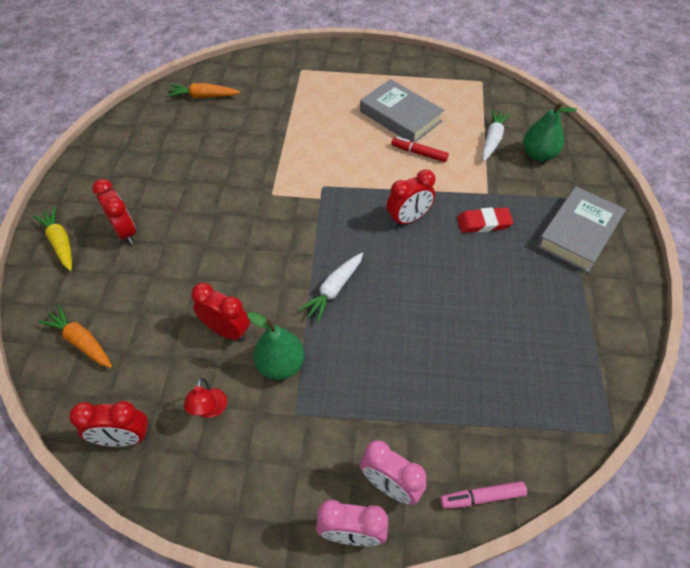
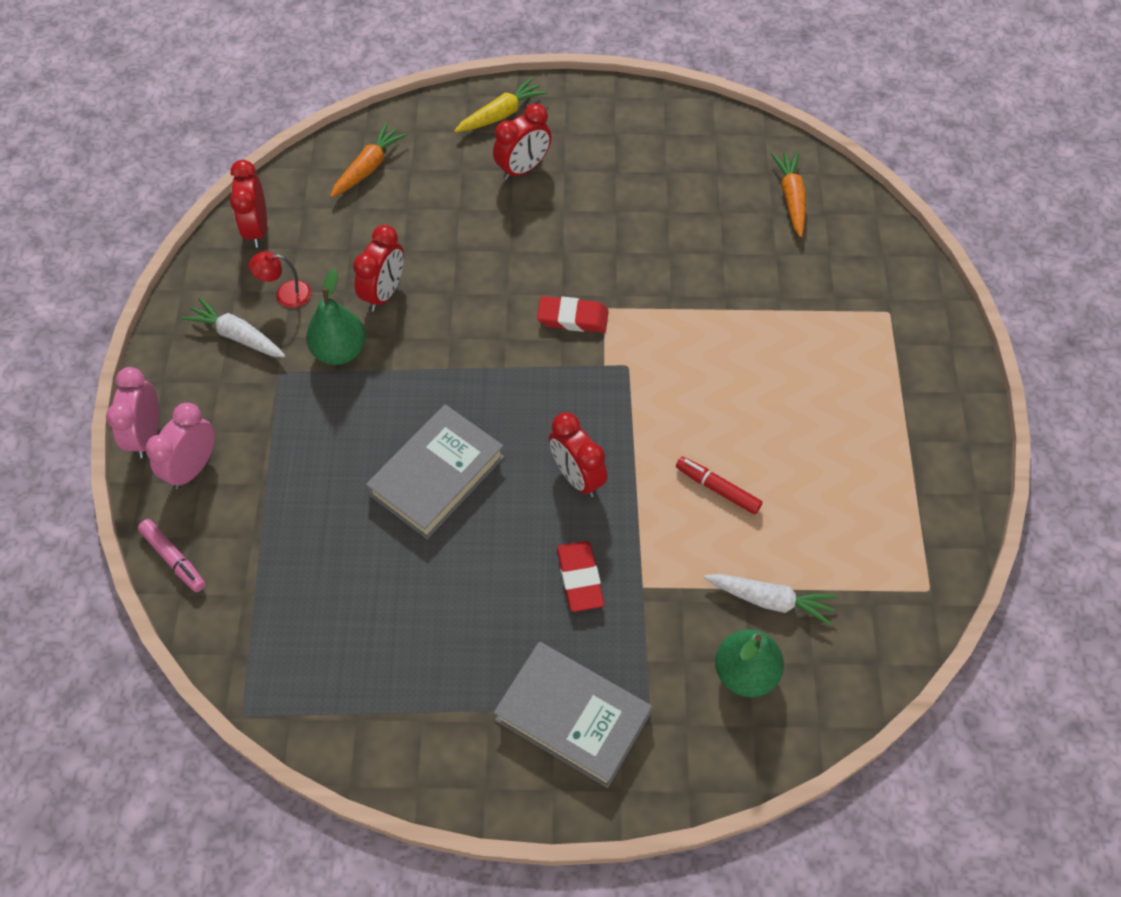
camera: 85 degrees right, 5 degrees up
(277, 212) = (572, 318): none -> red eraser
(334, 289) = (448, 395): white carrot -> white carrot (238, 336)
(400, 116) = (801, 460): grey book -> grey book (437, 476)
(419, 153) = (717, 488): red marker -> red marker turned 75 degrees counterclockwise
(482, 497) = (174, 559): pink marker -> pink marker turned 150 degrees clockwise

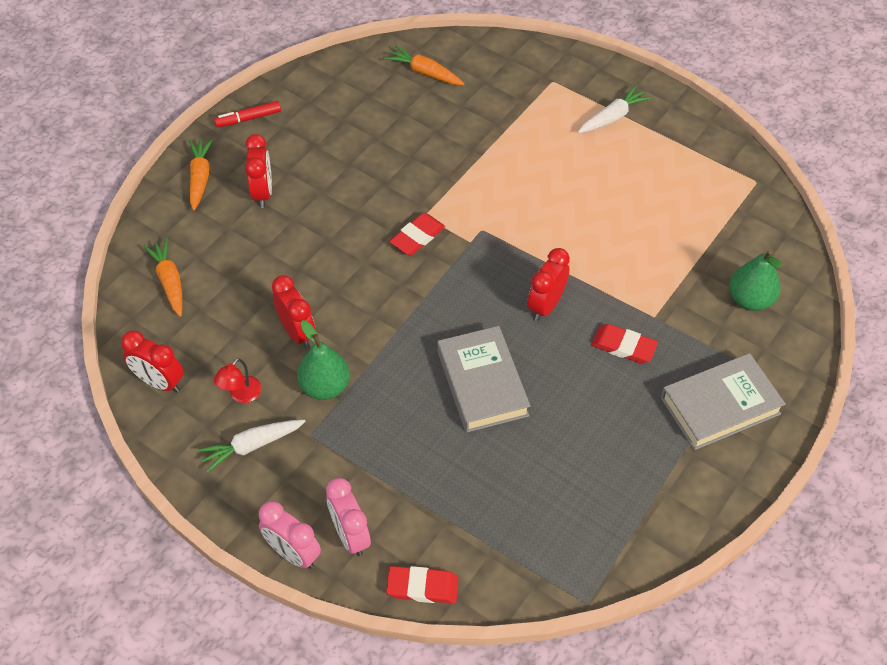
camera: 55 degrees left, 5 degrees down
(174, 559) = (422, 587): pink marker -> red eraser
(500, 115) = (200, 178): yellow carrot -> orange carrot
(577, 477) = (546, 305): red clock -> red clock turned 120 degrees clockwise
(717, 488) = (612, 238): red marker -> red marker (248, 118)
(769, 600) = (709, 259): white carrot -> white carrot (612, 117)

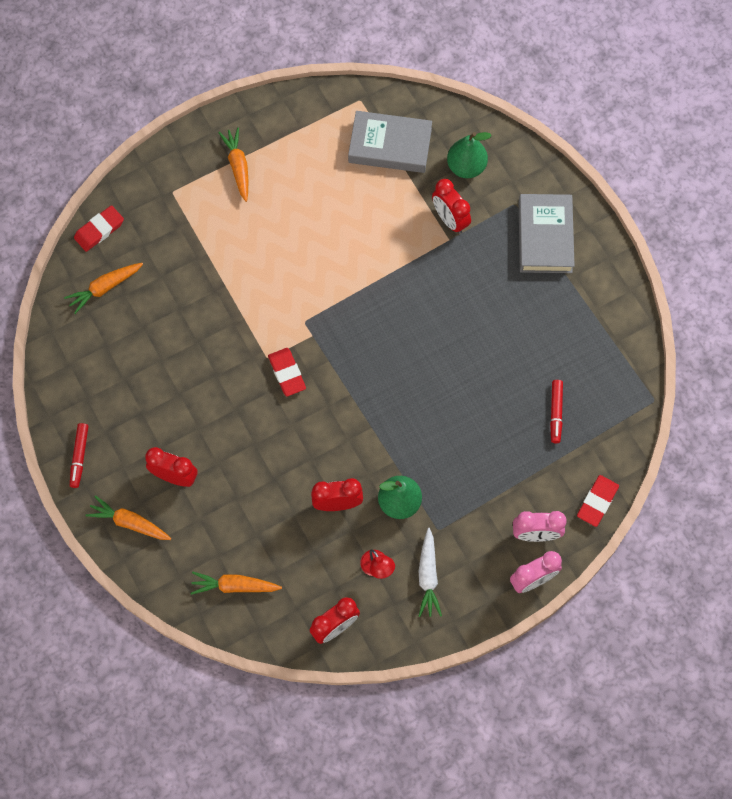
camera: 65 degrees left, 15 degrees up
(482, 383) = (450, 387): grey book -> grey book (390, 145)
(510, 499) = (556, 413): none -> red marker
(546, 305) = (401, 309): red clock -> red clock (450, 220)
(612, 117) = (238, 167): white carrot -> orange carrot
(623, 346) = (465, 274): red eraser -> red eraser (99, 230)

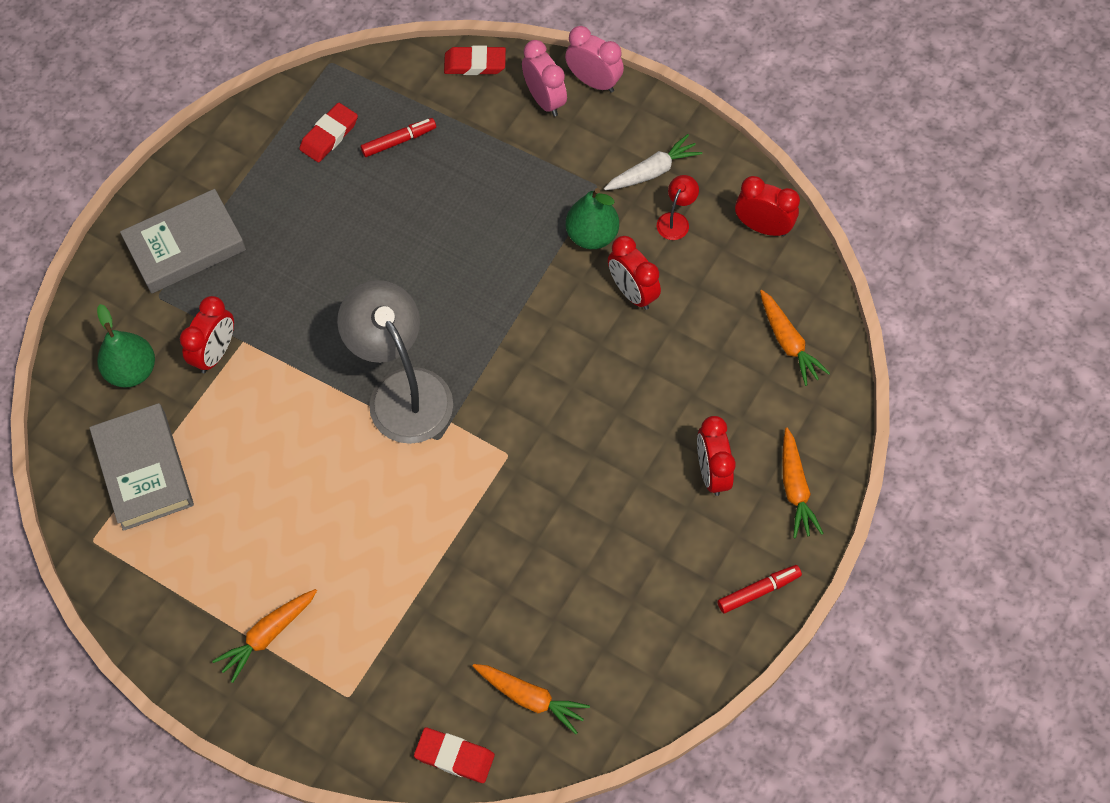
camera: 120 degrees left, 5 degrees down
(287, 373) = (514, 423): red eraser -> red eraser (329, 135)
(353, 317) = (402, 390): none -> grey lamp

